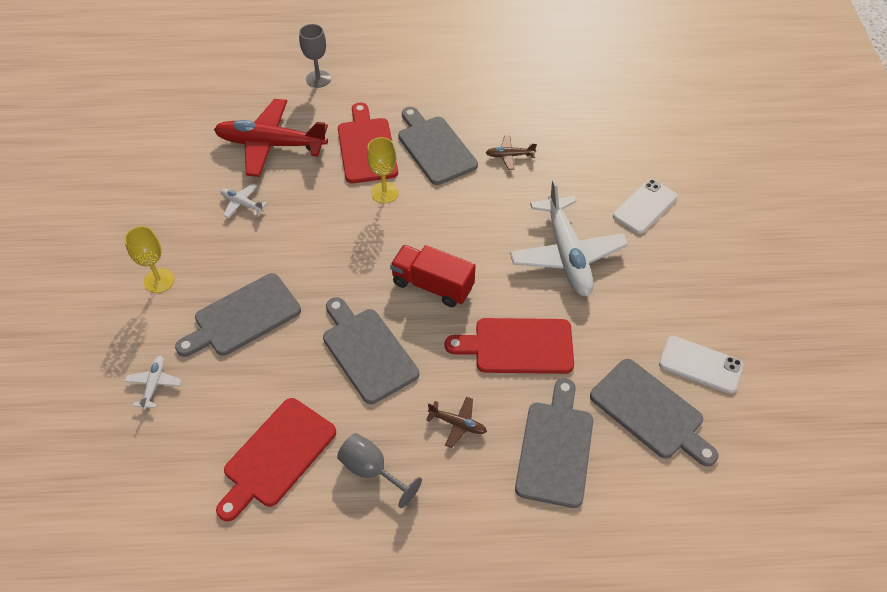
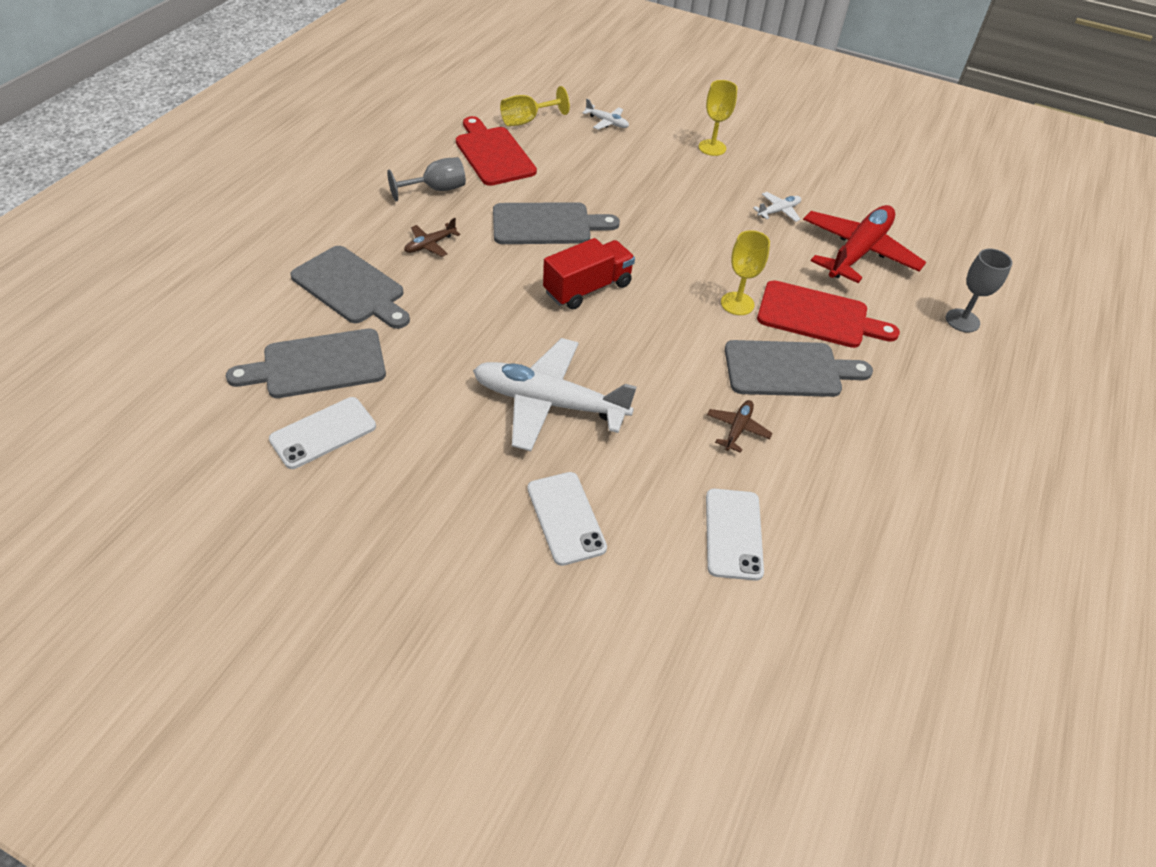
camera: 115 degrees right, 5 degrees down
(190, 460) = (527, 121): none -> yellow goblet
(243, 317) = (639, 175): grey cutting board -> none
(518, 346) = (470, 312): red cutting board -> none
(589, 134) = (733, 534): none -> white phone

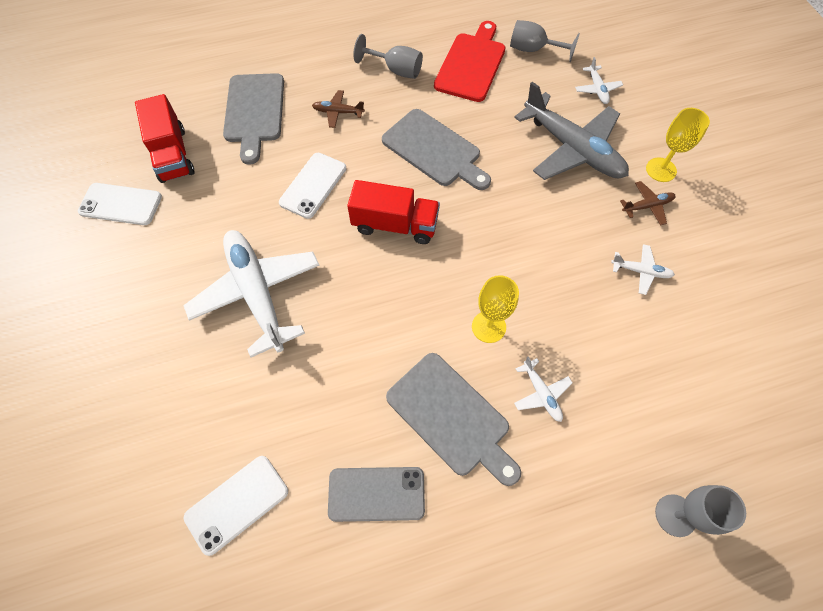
camera: 50 degrees right, 15 degrees up
(318, 365) = (173, 154): grey cutting board -> red truck
(527, 121) = (533, 50): yellow goblet -> grey goblet
(566, 518) = (161, 385): white phone -> white phone (313, 185)
(641, 167) = (572, 149): none -> grey plane
(737, 429) = (347, 429): brown plane -> brown plane (647, 206)
(808, 447) = (376, 494): none -> grey phone
(818, 316) = (541, 393): red cutting board -> white plane
(858, 252) = (664, 366): red plane -> none

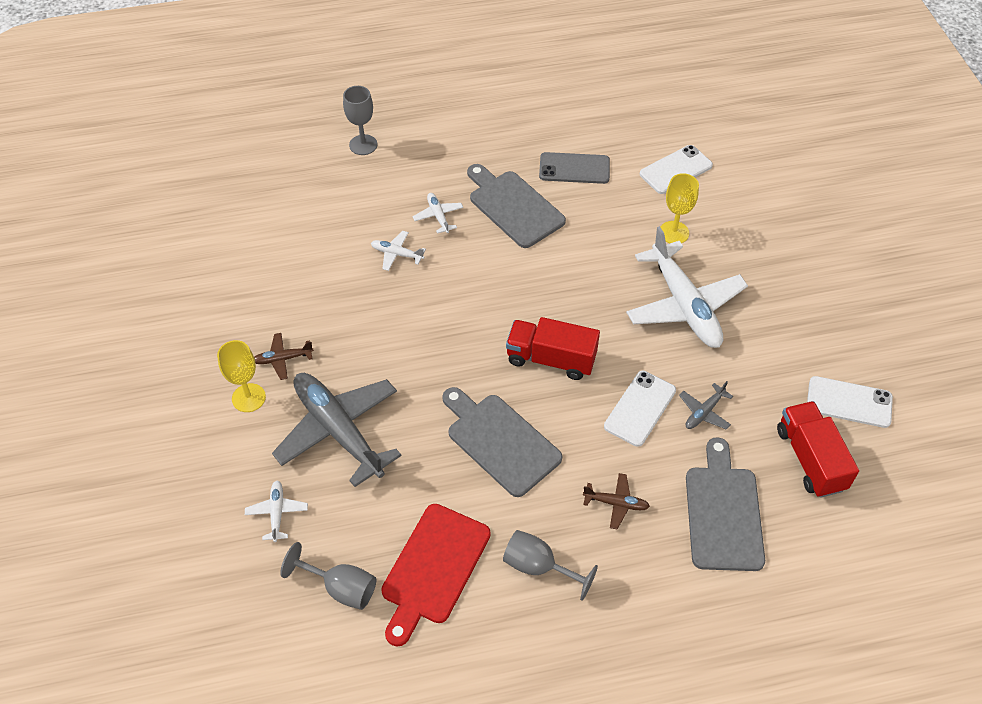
camera: 175 degrees left, 10 degrees down
(256, 186) = (704, 412): none -> grey plane
(488, 327) = (472, 264): yellow goblet -> yellow goblet (674, 232)
(641, 271) = (317, 298): white plane -> white plane (397, 254)

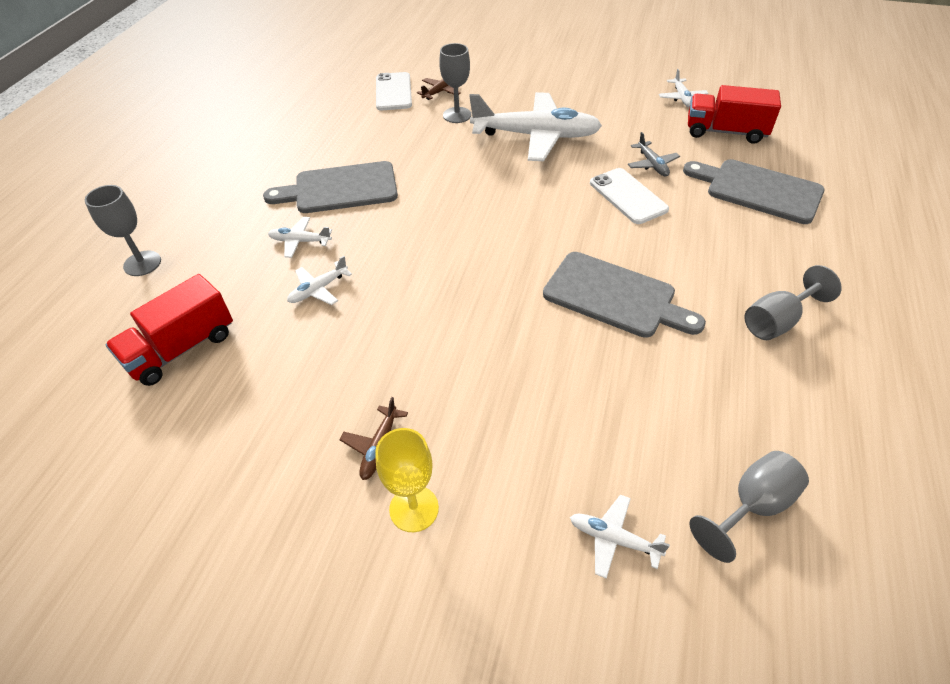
camera: 60 degrees left, 5 degrees down
(339, 430) = (524, 427): grey plane -> none
(433, 568) = (752, 405): red cutting board -> none
(500, 441) = (614, 296): grey cutting board -> grey cutting board turned 135 degrees counterclockwise
(551, 359) = (538, 228): red truck -> red truck (181, 348)
(574, 168) = (335, 140): grey phone -> none
(616, 503) = (724, 245): brown plane -> brown plane (440, 92)
(674, 232) = (457, 115): yellow goblet -> grey goblet
(849, 402) = (682, 98): white phone -> white plane

